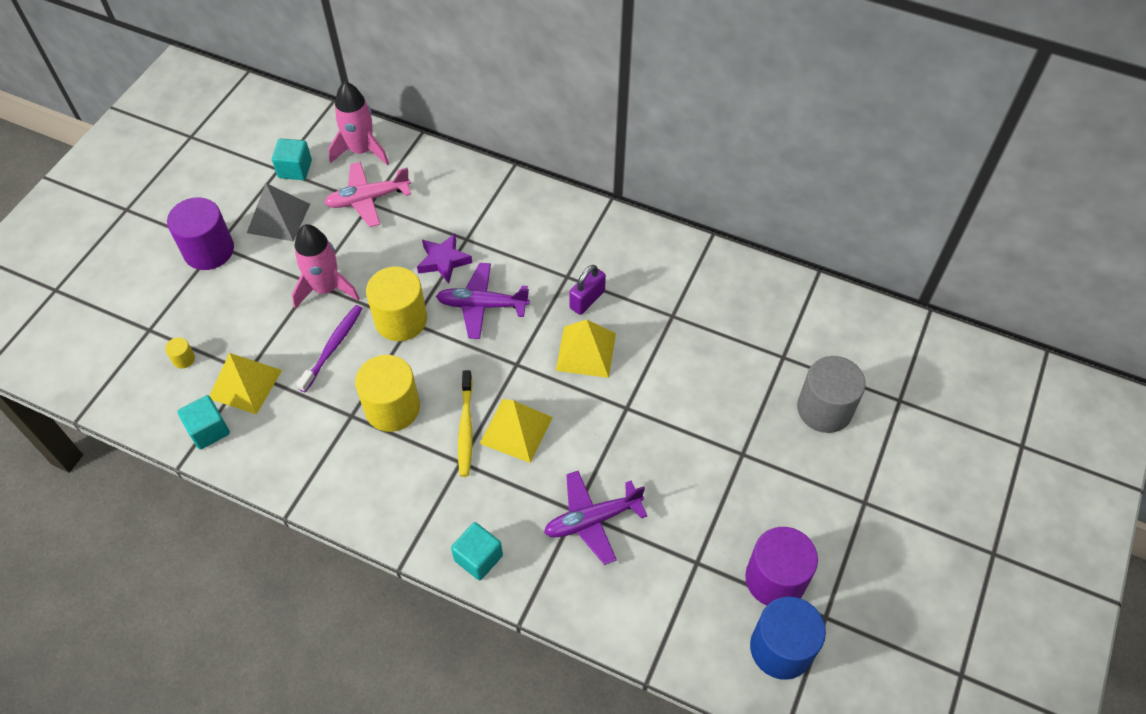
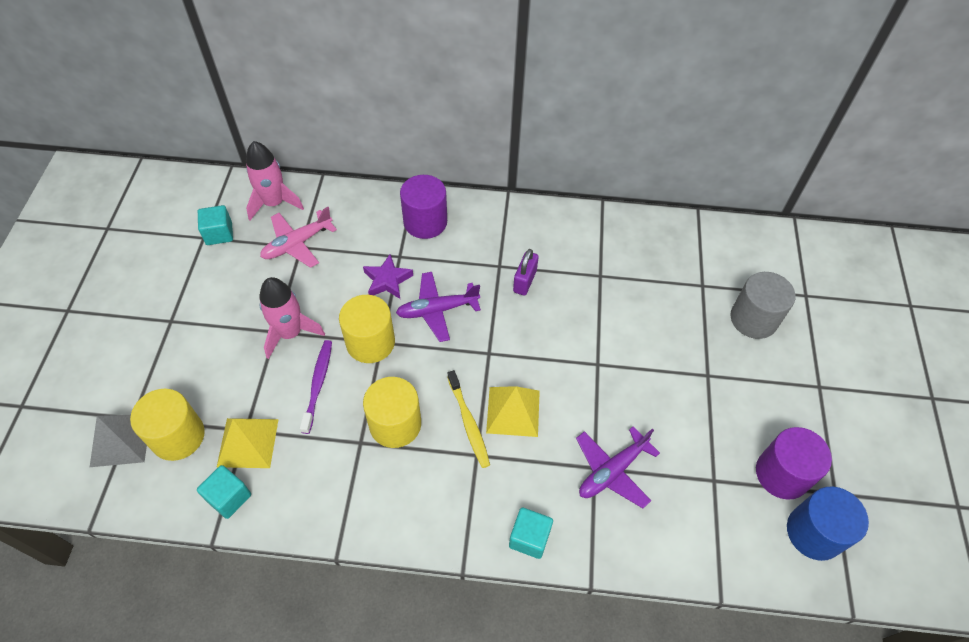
camera: 20 degrees left, 0 degrees up
(183, 359) = (178, 436): yellow cylinder -> yellow cylinder, size x2.41
(209, 250) = (164, 327): purple cylinder -> purple cylinder (425, 222)
(278, 218) = (220, 281): grey pyramid -> grey pyramid (120, 439)
(586, 351) = (543, 325): yellow pyramid -> none

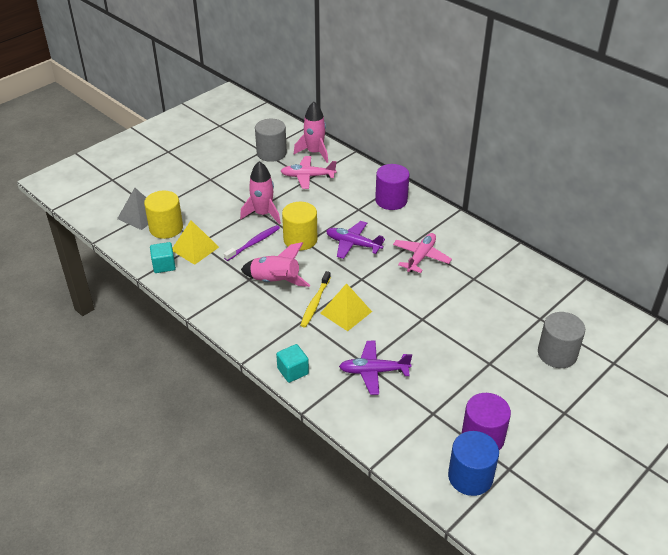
camera: 40 degrees right, 15 degrees down
(219, 234) = (271, 153): turquoise cube -> grey cylinder
(387, 280) = (339, 217): purple star -> none
(395, 424) = (275, 281): yellow cylinder -> pink rocket
(524, 281) = (421, 257): purple padlock -> pink plane

